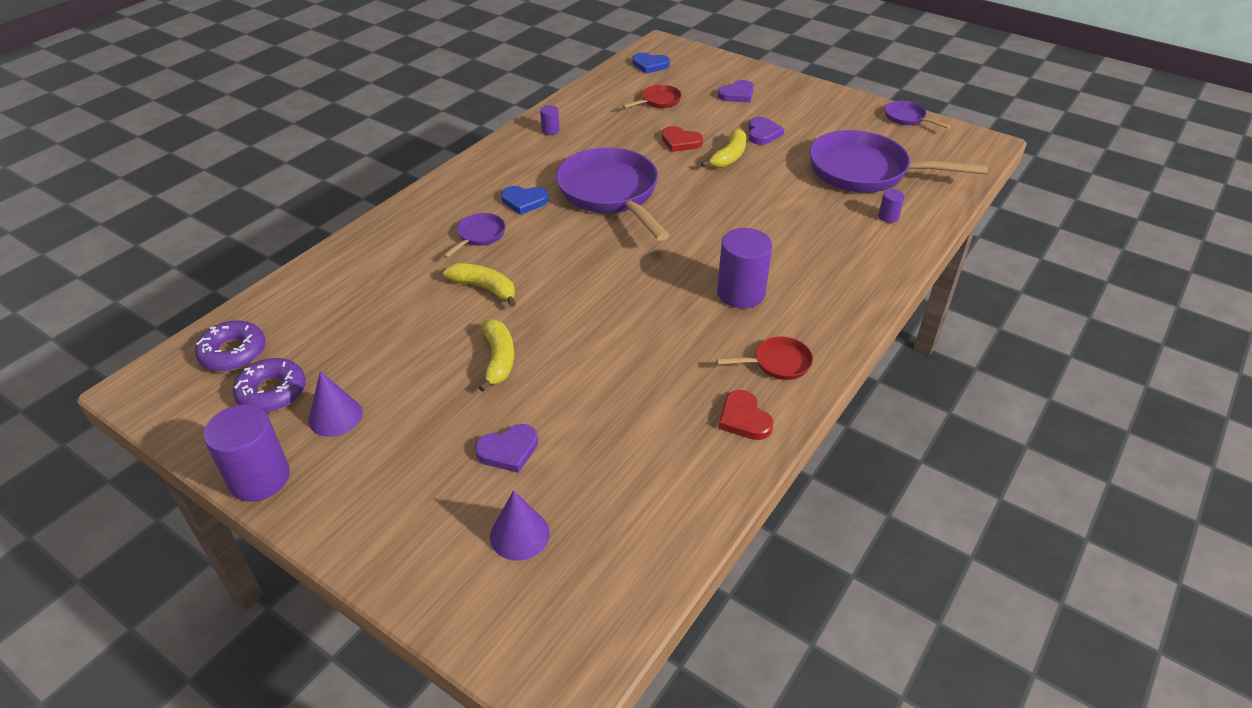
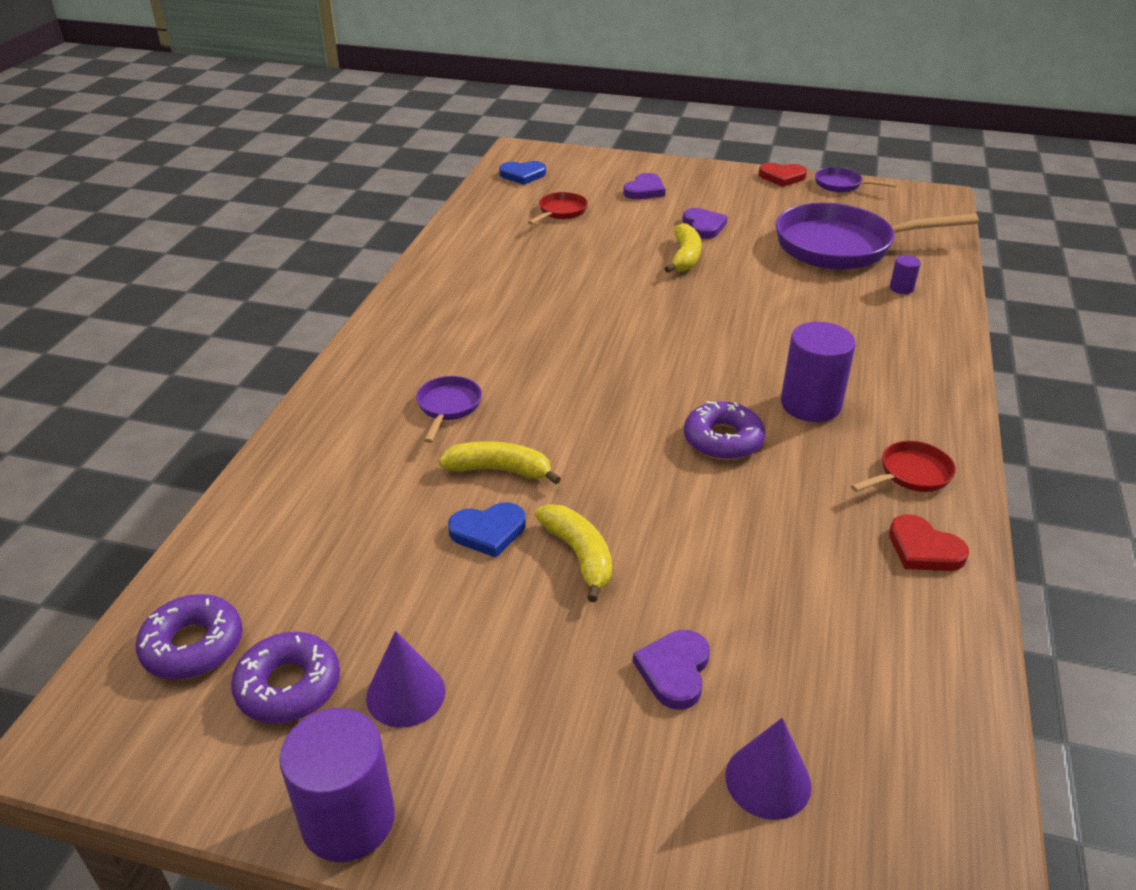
camera: 20 degrees left, 5 degrees down
(508, 450) = (674, 671): purple heart -> purple heart turned 150 degrees clockwise
(524, 201) = (478, 354): blue heart -> blue heart (488, 531)
(550, 130) = (453, 266): purple cylinder -> none
(611, 194) = (579, 324): purple pan -> none
(655, 304) = (723, 440): none -> purple donut
(680, 142) = (618, 251): red heart -> red heart (782, 177)

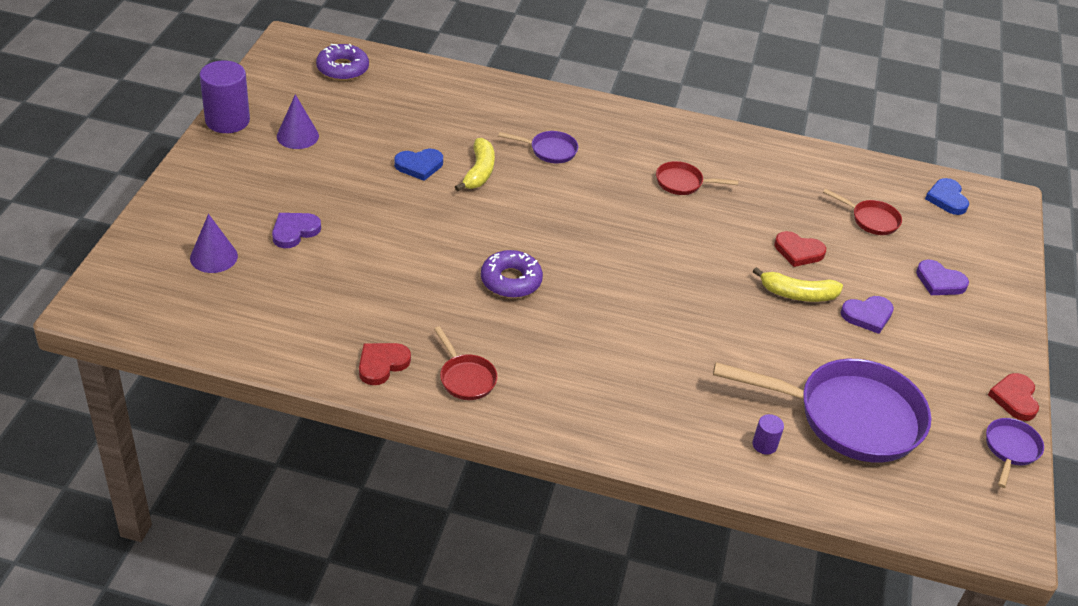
camera: 85 degrees right, 5 degrees up
(288, 686) = (310, 99): purple donut -> none
(488, 531) = (419, 166): blue heart -> blue heart turned 90 degrees counterclockwise
(511, 311) = (683, 183): none -> red pan
(579, 555) = (394, 201): yellow banana -> none
(619, 252) = (798, 251): none -> red heart
(674, 671) = (294, 231): purple heart -> purple heart turned 60 degrees counterclockwise
(810, 404) = (557, 338): purple cylinder -> none
(842, 246) = (849, 417): purple pan -> purple pan turned 105 degrees clockwise

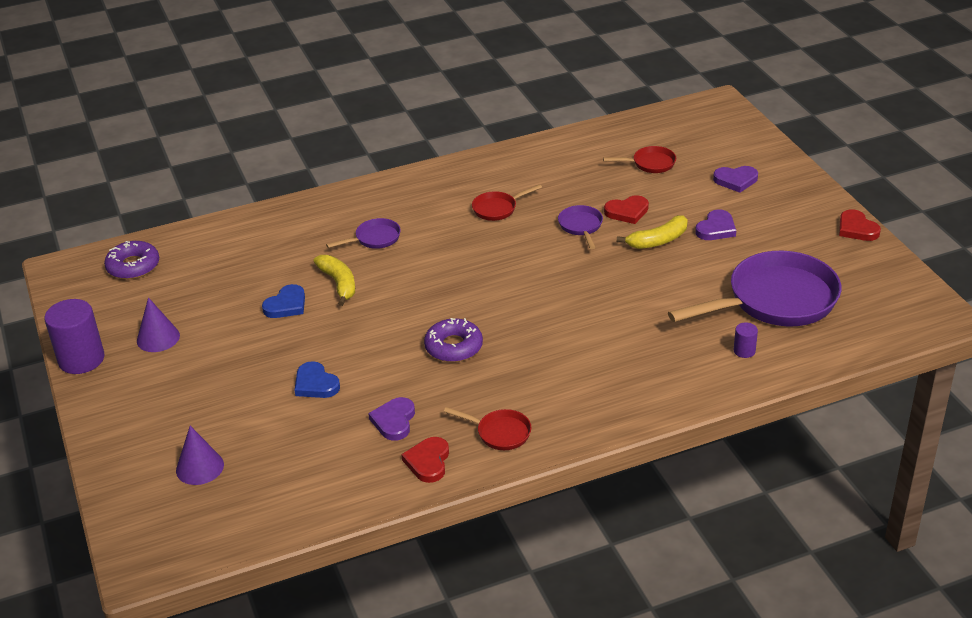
camera: 30 degrees left, 5 degrees down
(294, 231) = (244, 410): purple heart -> purple heart (394, 421)
(947, 199) = (682, 123): blue heart -> blue heart (315, 384)
(1010, 449) = (887, 262): purple pan -> purple pan (581, 227)

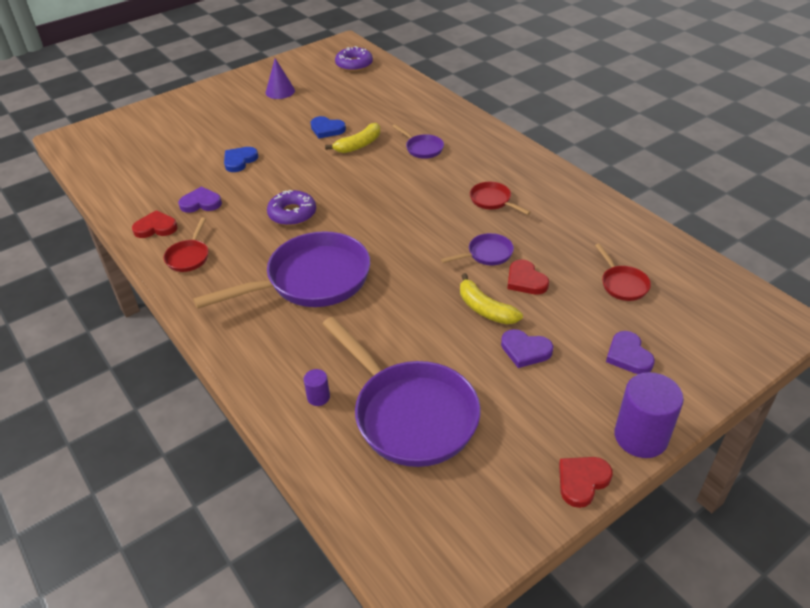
camera: 75 degrees right, 5 degrees up
(81, 359) = (254, 72): purple cylinder -> purple cylinder (640, 437)
(200, 467) = (152, 136): purple cone -> none
(578, 342) = (311, 280): none -> purple pan

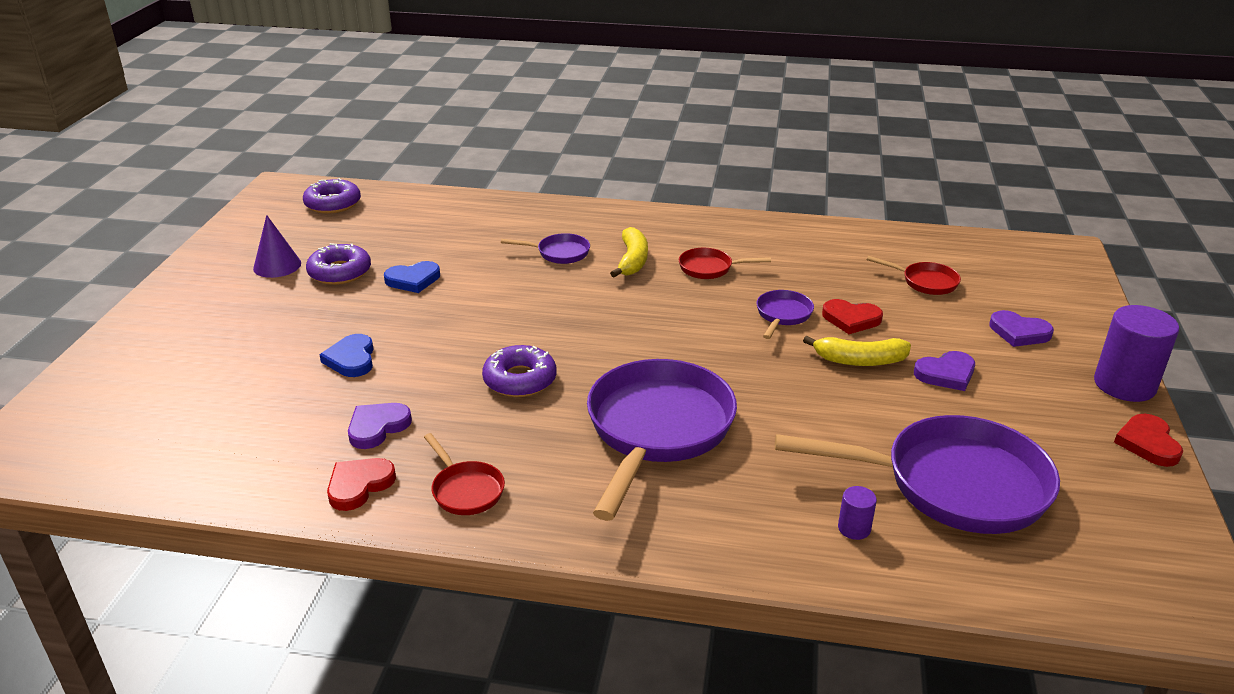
camera: 45 degrees left, 10 degrees down
(301, 108) = (340, 272): none -> purple donut
(359, 145) = (481, 279): yellow banana -> yellow banana (632, 260)

